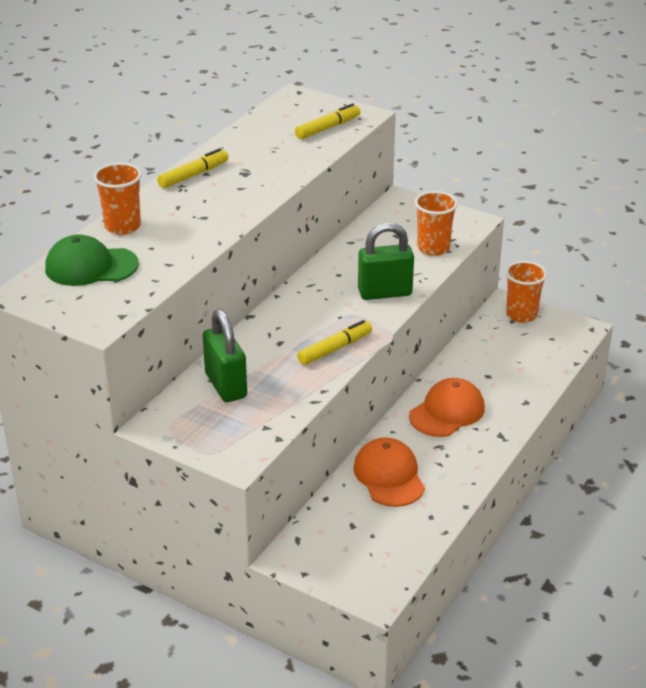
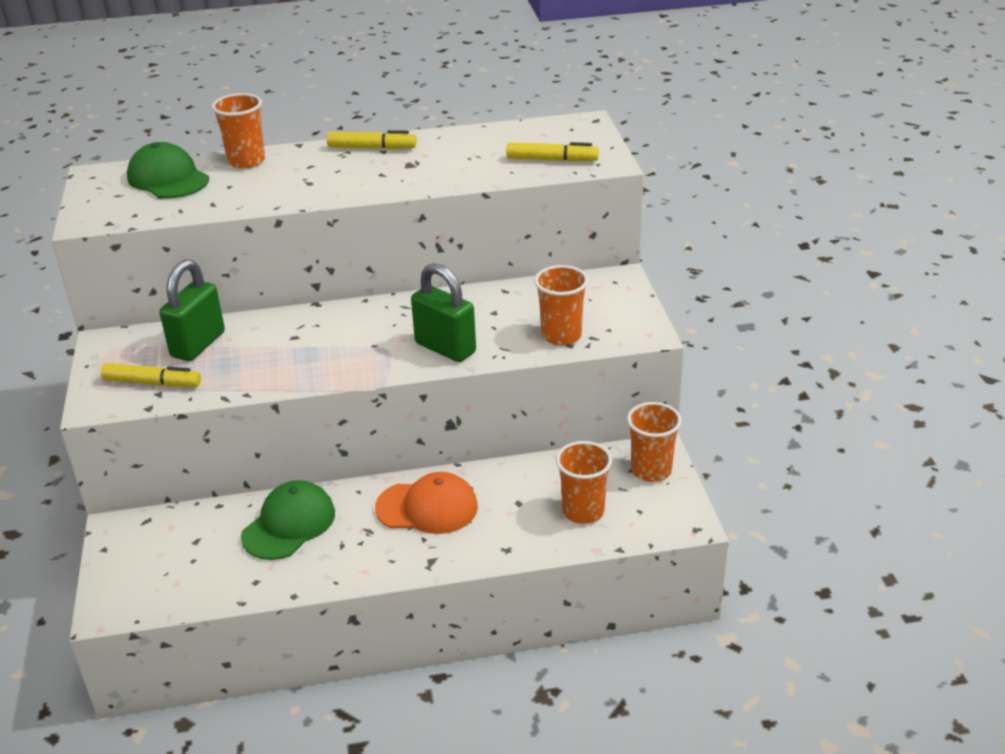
camera: 50 degrees right, 0 degrees up
(335, 349) = (318, 368): yellow marker -> yellow marker (152, 383)
(389, 476) = (289, 524): orange cap -> green cap
(527, 357) = (583, 511): none -> orange cup

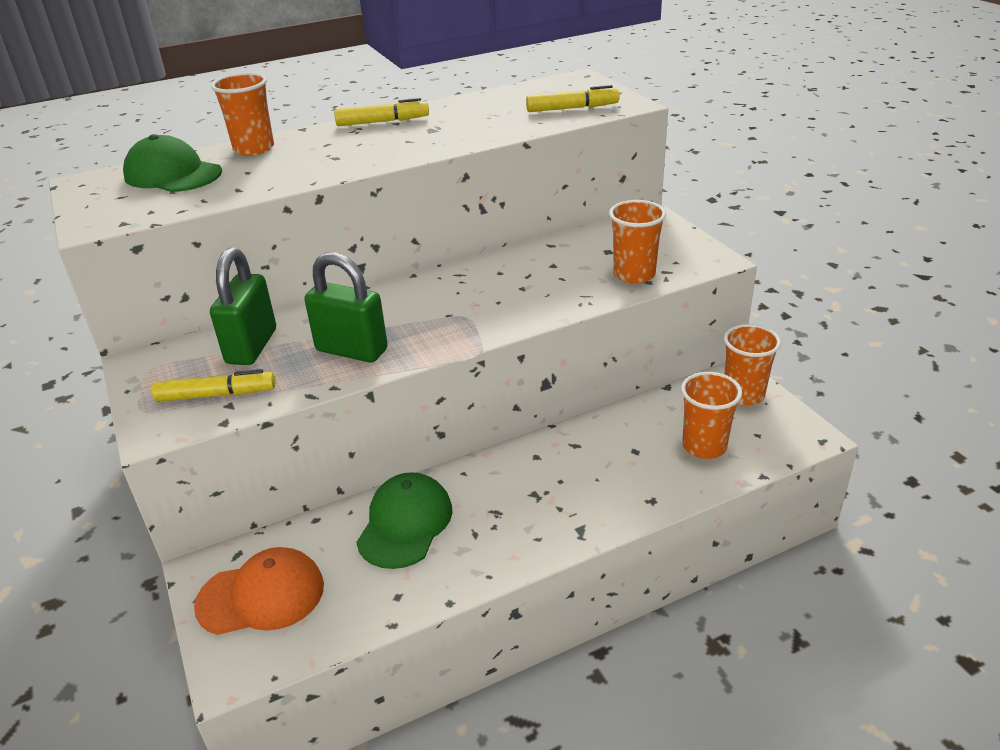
camera: 15 degrees left, 0 degrees up
(427, 507) = (545, 475): orange cap -> orange cap (261, 595)
(445, 348) = (525, 305): green padlock -> green padlock (351, 350)

